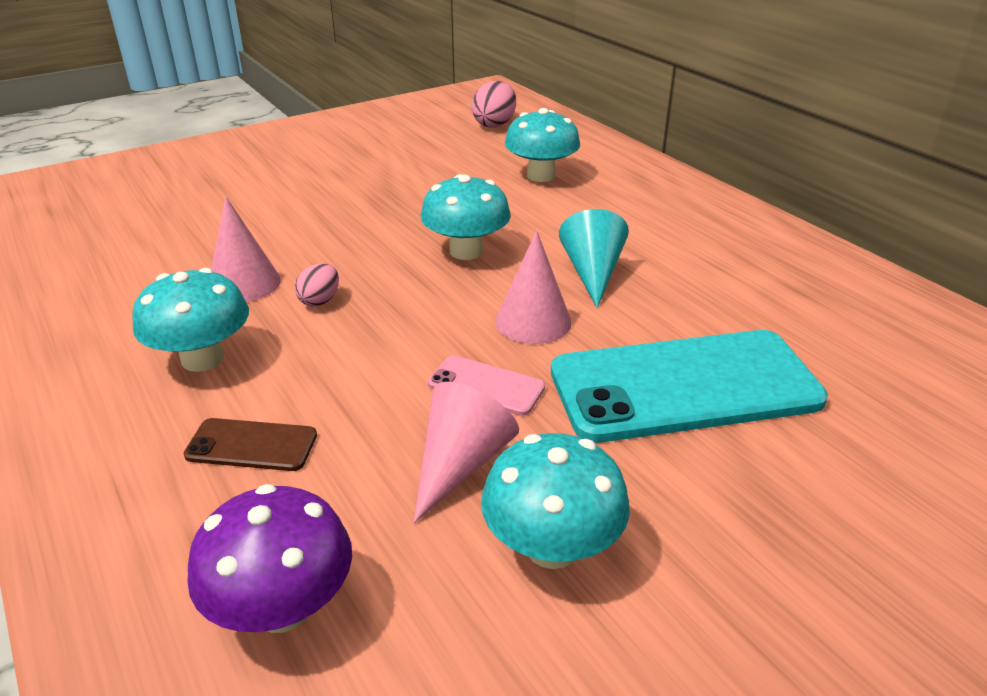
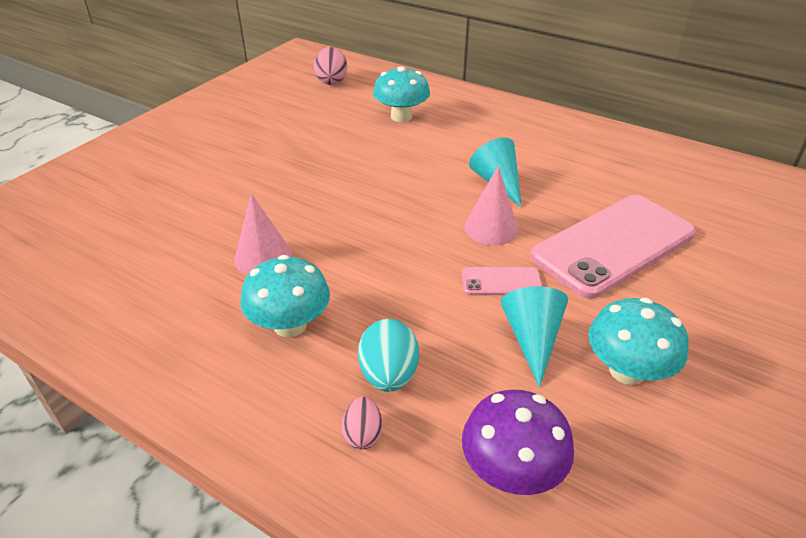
camera: 25 degrees left, 5 degrees up
(252, 445) = (389, 375): brown phone -> turquoise egg
(320, 300) = (334, 254): pink egg -> pink egg (363, 435)
(460, 464) = (532, 339): pink cone -> turquoise cone
(466, 251) = (402, 188): turquoise mushroom -> none
(684, 386) = (613, 245): turquoise phone -> pink phone

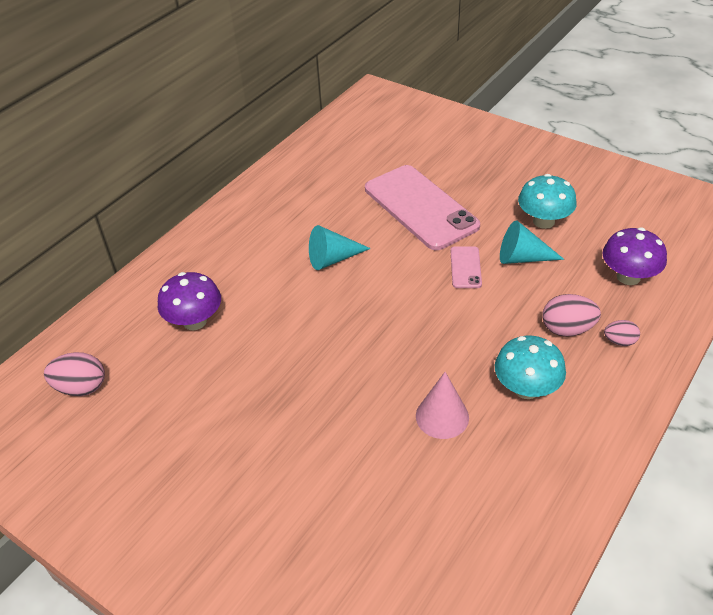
camera: 85 degrees left, 5 degrees up
(389, 375) = (567, 329): turquoise egg -> pink egg
(401, 116) = (194, 321): turquoise mushroom -> purple mushroom
(491, 228) = (399, 268): pink cone -> none

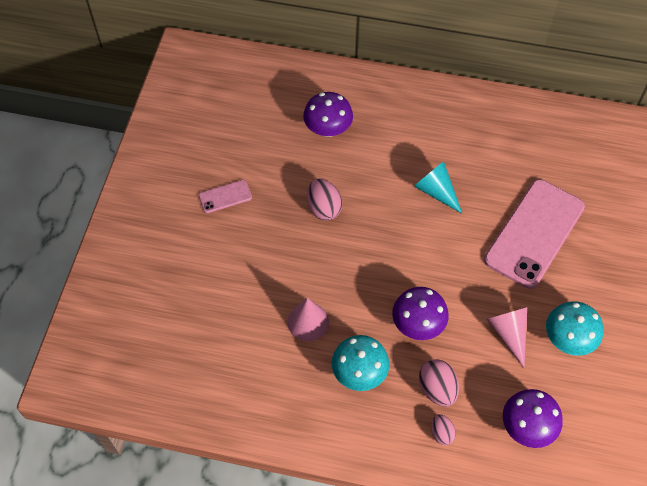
camera: 65 degrees right, 15 degrees up
(81, 387) = (242, 93): pink egg -> pink egg (324, 208)
(465, 267) = (474, 292): pink phone -> pink phone (225, 196)
(485, 321) = (418, 324): none -> purple mushroom
(522, 258) = (508, 333): turquoise cone -> pink cone

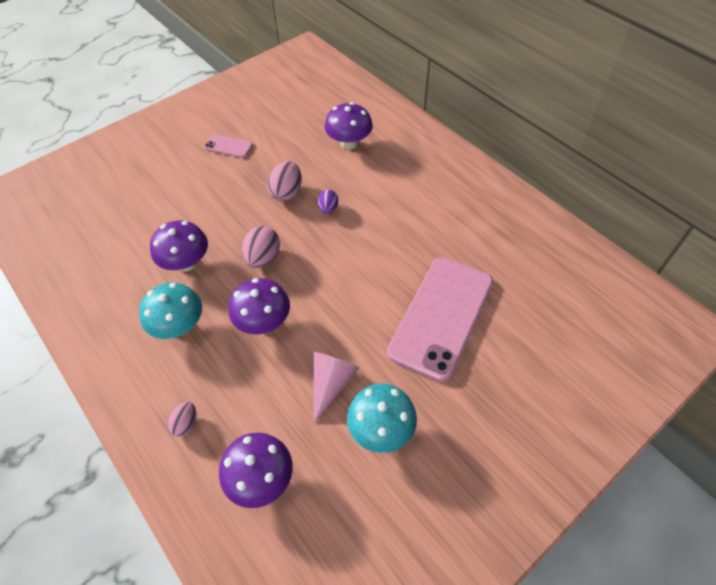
camera: 40 degrees right, 5 degrees down
(308, 322) = (186, 263): pink cone -> purple mushroom
(371, 200) = (328, 209): none -> purple egg
(436, 191) = (387, 232): turquoise cone -> none
(437, 389) = (222, 384): pink egg -> pink egg (263, 258)
(534, 233) = (441, 316): pink phone -> pink phone turned 45 degrees counterclockwise

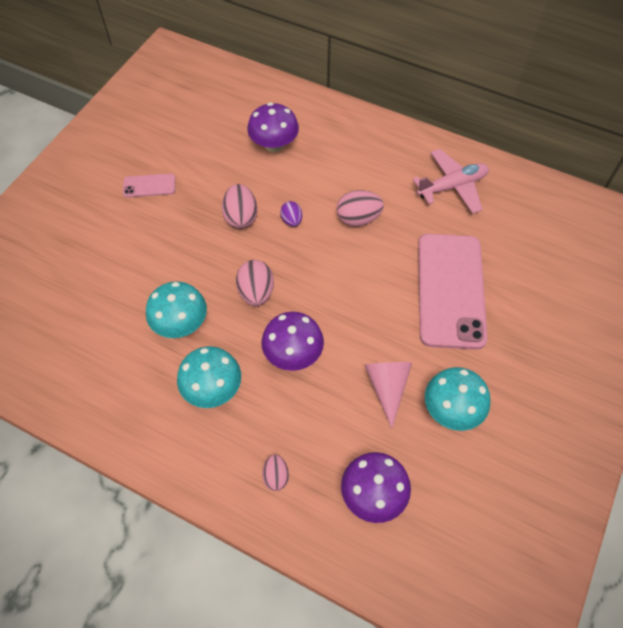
camera: 25 degrees left, 5 degrees up
(186, 263) = (181, 324): purple mushroom -> turquoise mushroom
(388, 225) = (358, 219): none -> pink egg
(493, 224) = (452, 186): none -> pink plane

